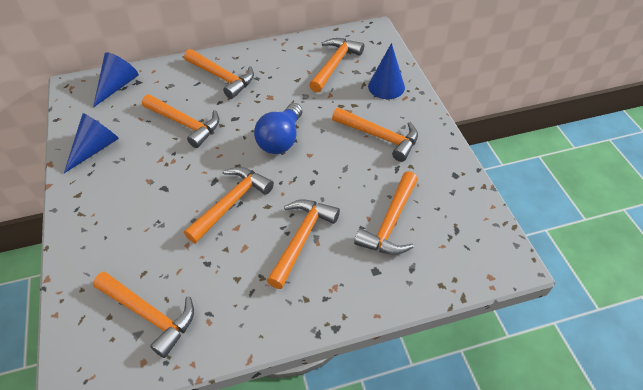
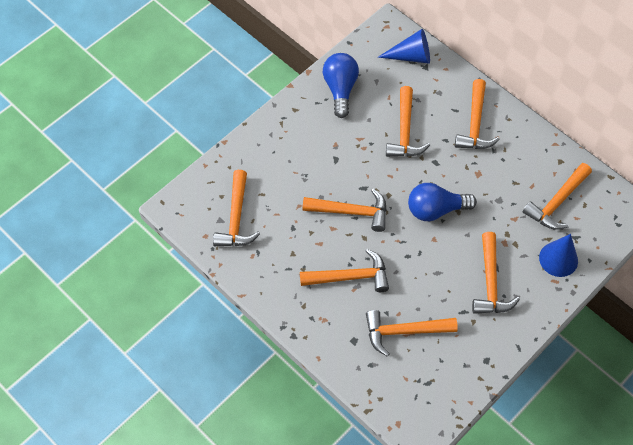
camera: 60 degrees right, 10 degrees up
(95, 148) = (340, 89): blue cone -> blue light bulb
(335, 65) = (557, 202): orange hammer -> orange hammer turned 135 degrees clockwise

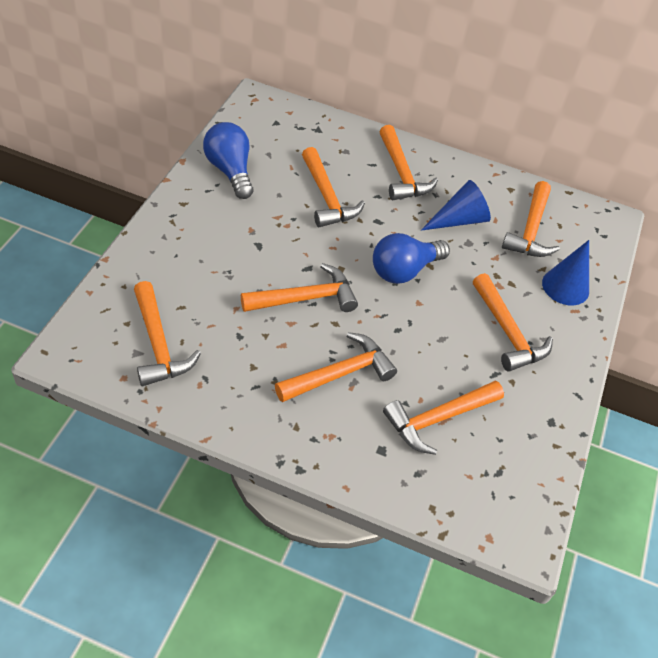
camera: 30 degrees left, 10 degrees down
(411, 56) = (296, 122): blue cone -> blue cone (459, 220)

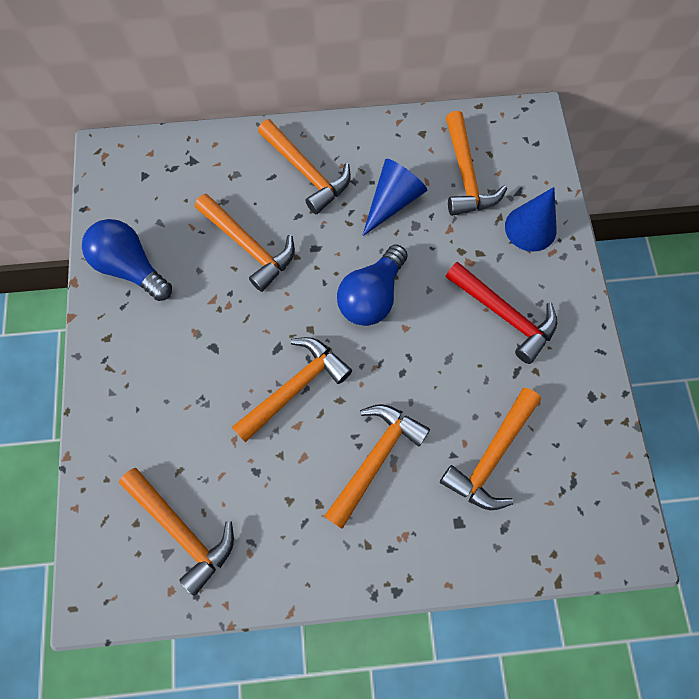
camera: 20 degrees left, 20 degrees up
(507, 332) = (504, 315): orange hammer -> red hammer

